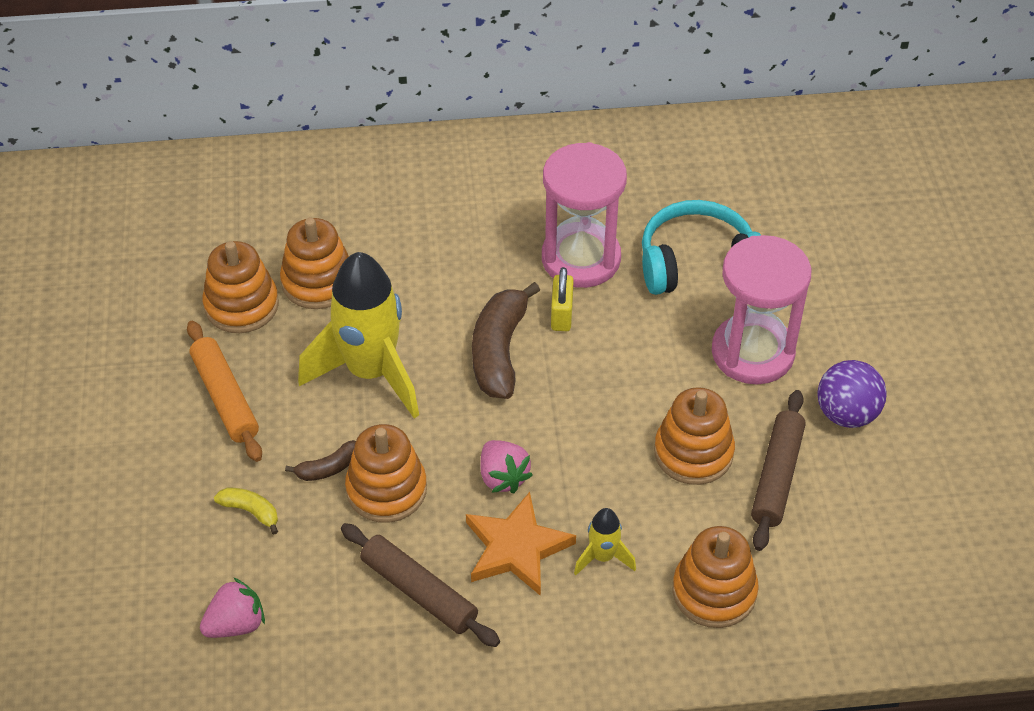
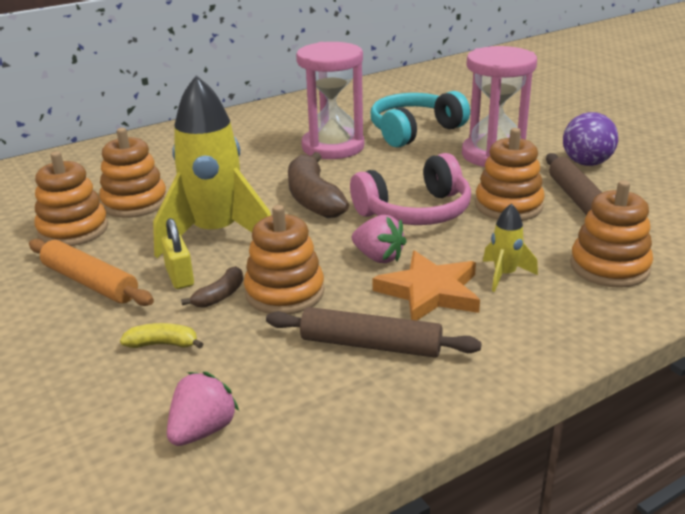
camera: 25 degrees left, 20 degrees down
(561, 315) = (344, 172): yellow padlock -> yellow padlock (180, 277)
(588, 420) = (415, 212): none -> pink headphones

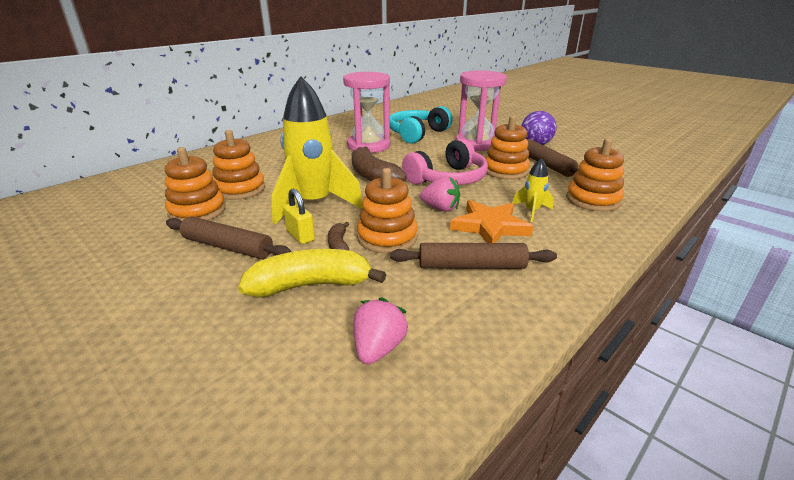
camera: 15 degrees left, 0 degrees up
(90, 282) = (227, 247): orange rolling pin -> brown rolling pin
(163, 344) = (310, 285): yellow banana -> yellow banana, size x2.03
(220, 296) = (339, 245): brown banana -> brown banana turned 150 degrees clockwise

